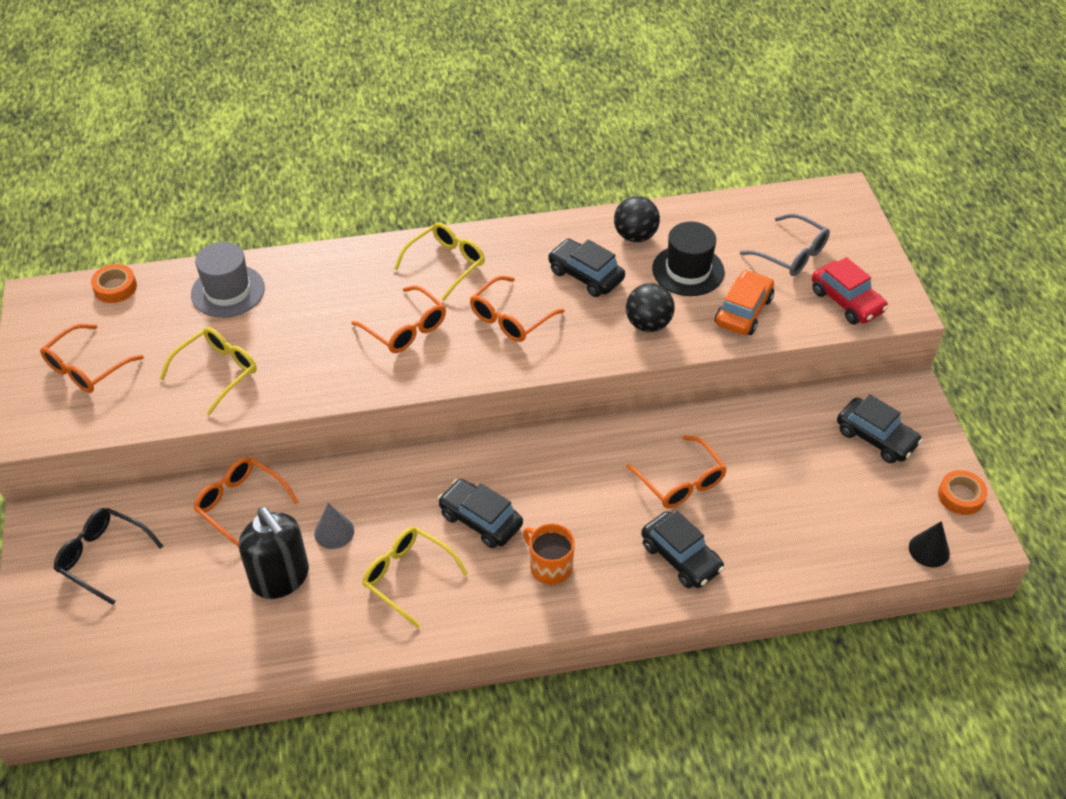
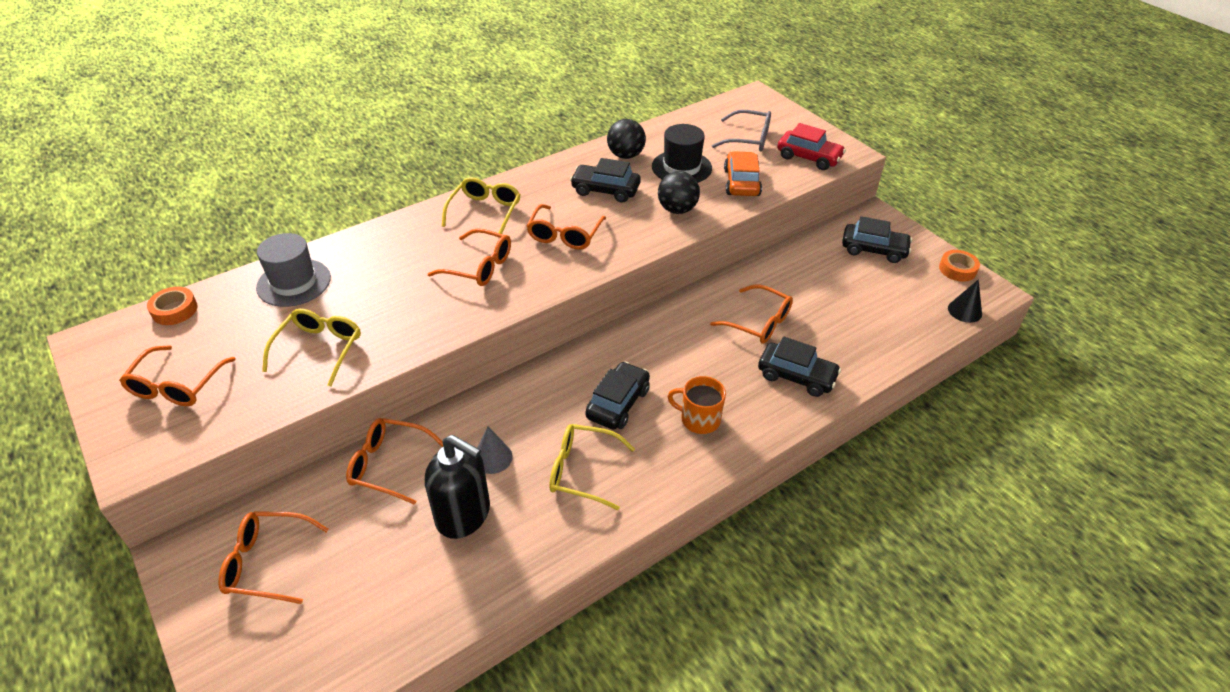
camera: 25 degrees left, 5 degrees down
(103, 557) = (267, 562): black glasses -> orange glasses
(480, 520) = (618, 403): black car -> black car turned 105 degrees clockwise

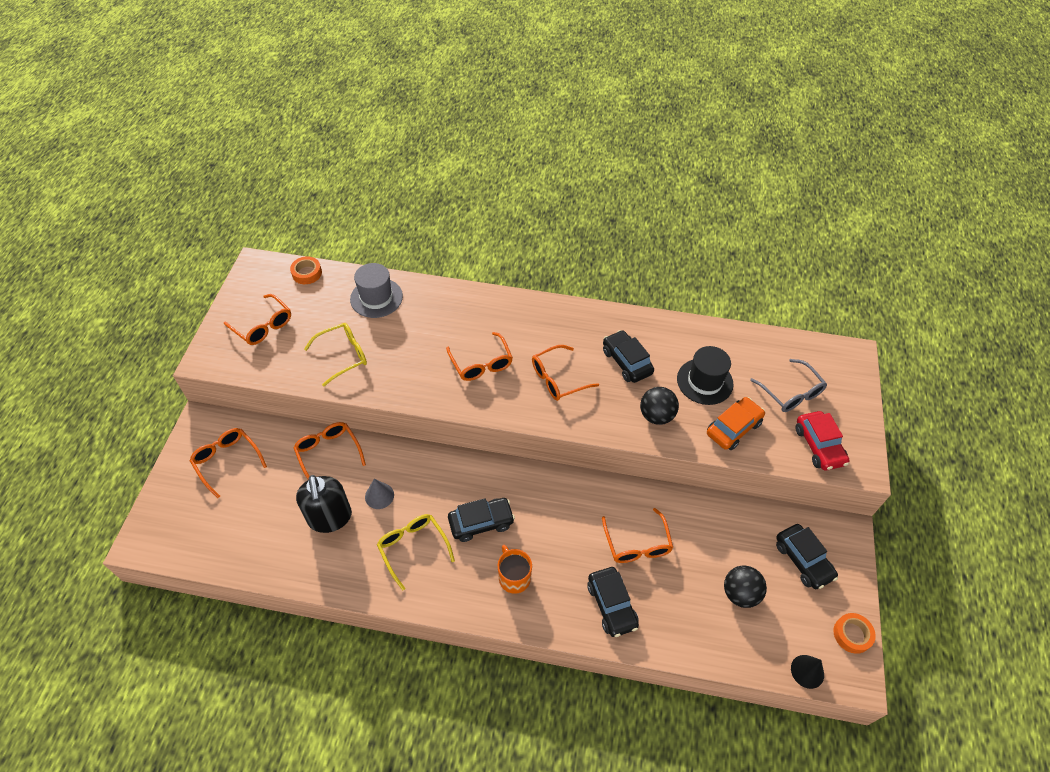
camera: 45 degrees right, 10 degrees up
(177, 386) = (263, 326): orange glasses -> orange glasses turned 105 degrees counterclockwise
(485, 211) = (531, 322): yellow glasses -> none
(625, 155) = (676, 341): black ball -> black ball (740, 593)

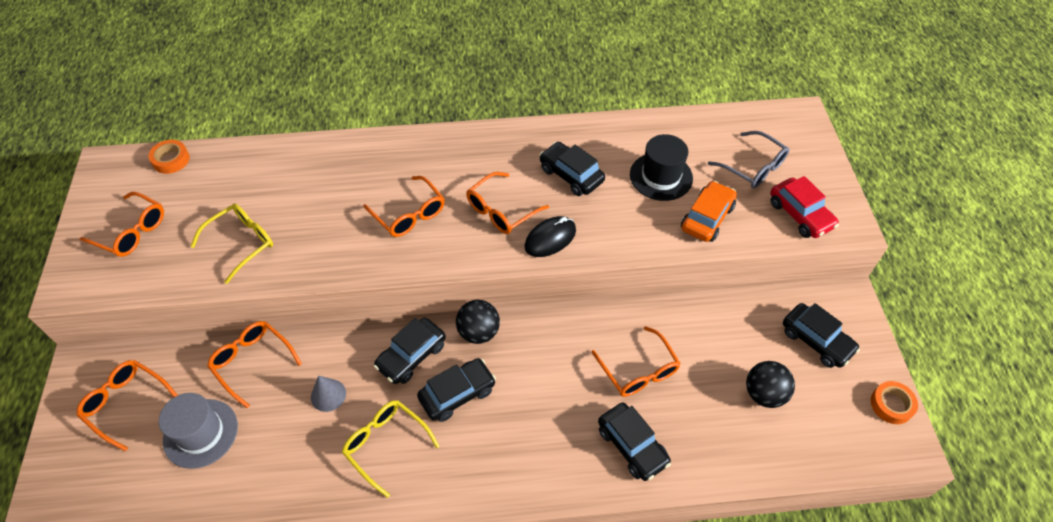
camera: 15 degrees left, 0 degrees up
(330, 518) = (275, 437): black soap dispenser -> none
(376, 298) = (264, 169): grey hat -> grey hat (200, 433)
(453, 481) = (411, 356): none -> black car
(514, 577) = (513, 445): orange mug -> none
(591, 413) = (550, 239): none -> black mouse
(656, 415) = (621, 224): black ball -> black ball (478, 332)
(807, 671) = (860, 457): black cone -> none

